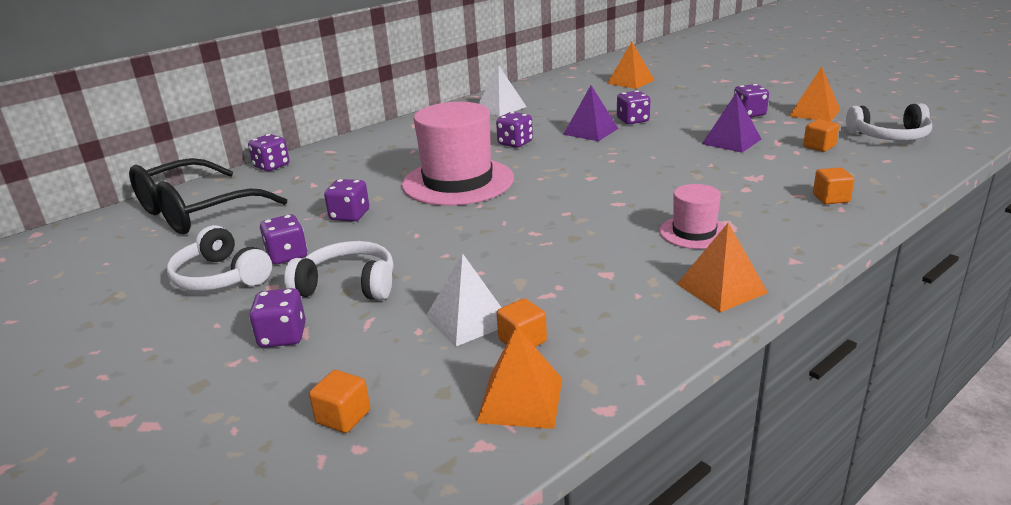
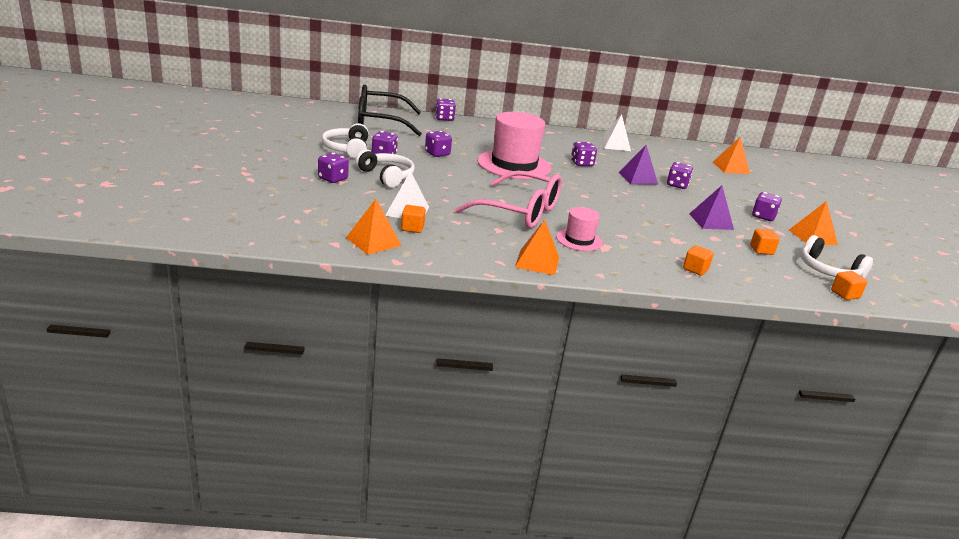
camera: 35 degrees right, 0 degrees up
(343, 417) = (308, 211): orange cube -> orange cube (845, 294)
(579, 235) = (520, 212): none -> pink glasses

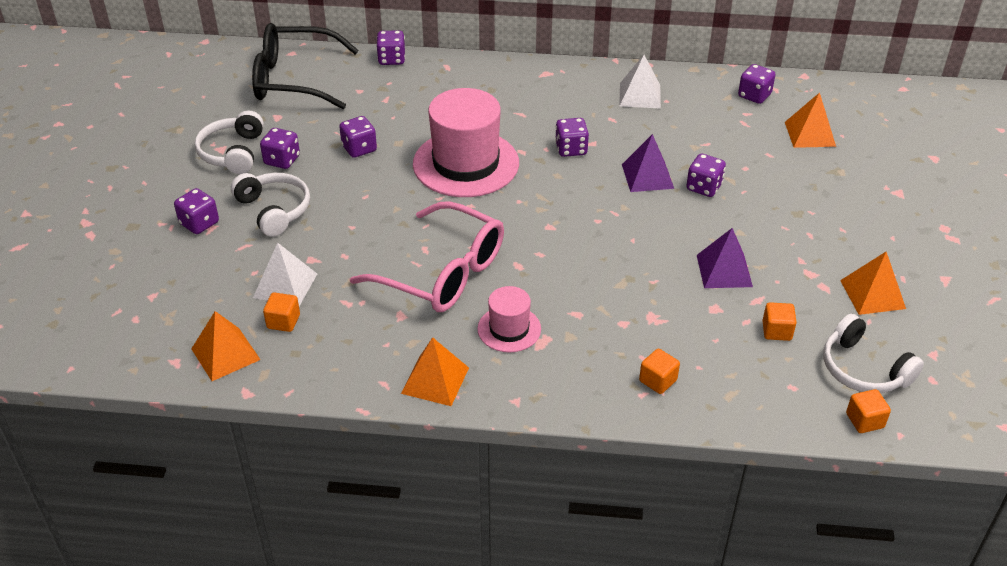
camera: 10 degrees right, 15 degrees up
(763, 216) = (813, 252): purple dice -> purple dice (754, 95)

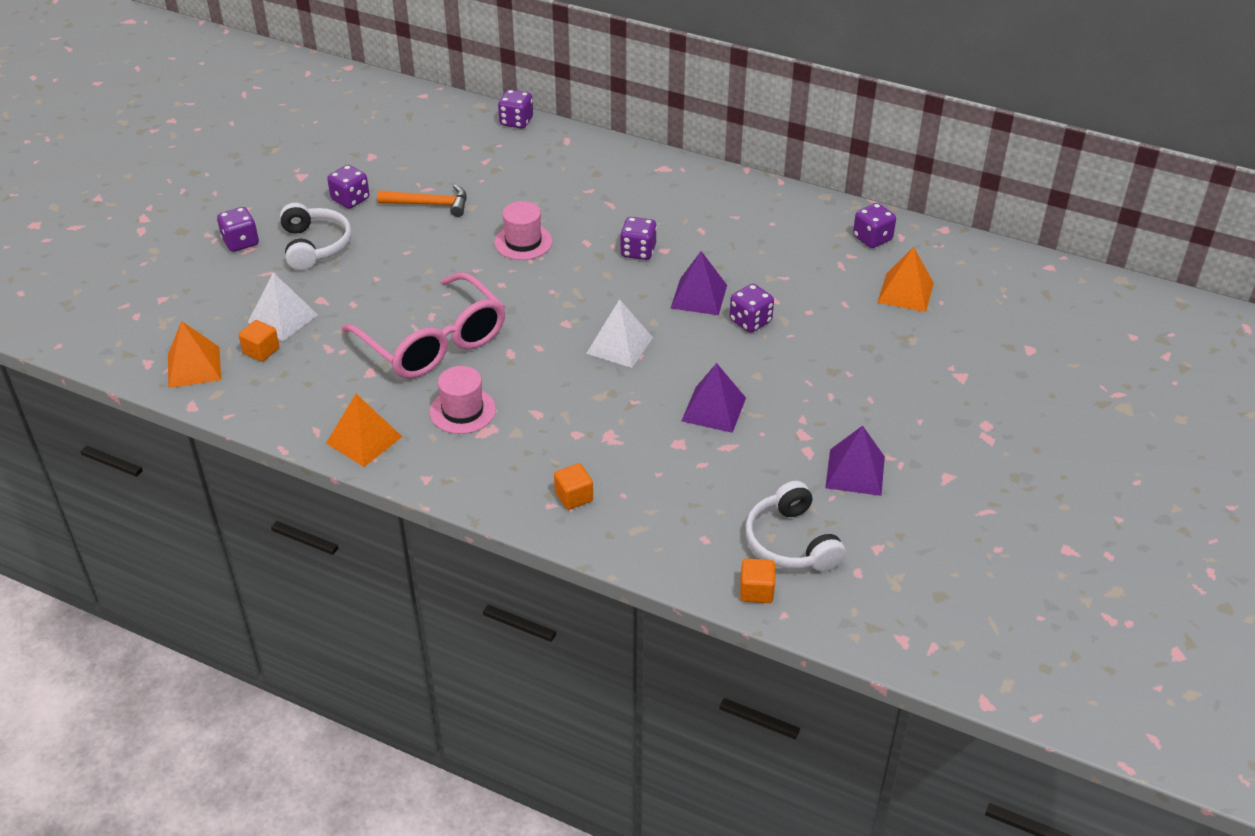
camera: 20 degrees right, 0 degrees up
(233, 152) = (310, 182): white headphones -> none
(294, 79) = (409, 122): black glasses -> none
(359, 149) = (429, 204): purple dice -> orange hammer
(466, 163) = (523, 242): pink hat -> pink hat, size x0.51
(640, 95) = (747, 212): white pyramid -> white pyramid (619, 345)
(776, 331) = (727, 482): orange cube -> none
(872, 294) = (855, 472): orange pyramid -> purple pyramid

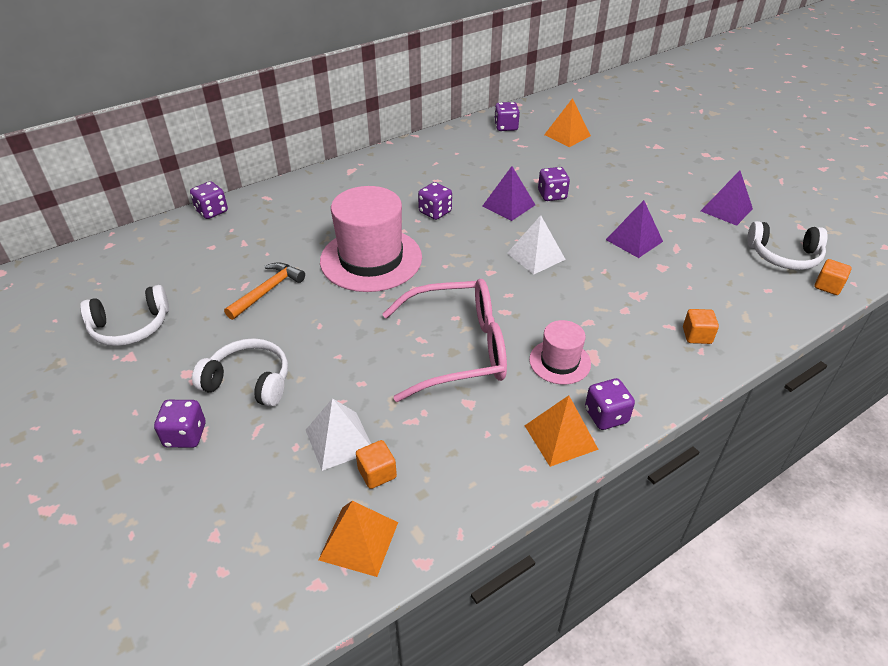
camera: 60 degrees left, 0 degrees up
(334, 159) = (130, 327): none -> white headphones
(350, 199) = (205, 335): purple dice -> purple dice (606, 416)
(523, 242) = (371, 259): pink hat -> pink hat, size x1.95

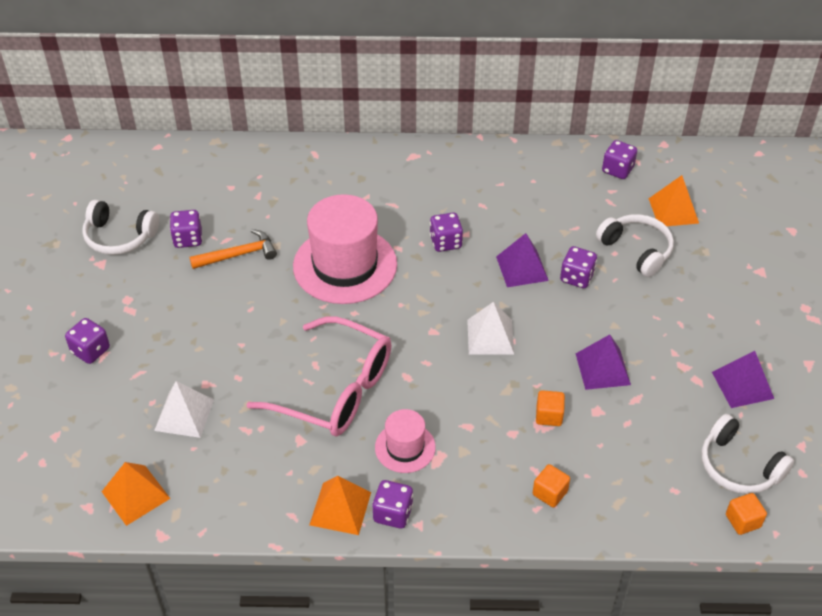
camera: 35 degrees right, 5 degrees up
(212, 211) = (259, 148): purple dice -> purple dice (188, 239)
(249, 381) = (162, 331): white headphones -> white headphones (636, 250)
(377, 473) = (187, 455): orange cube -> orange cube (549, 416)

